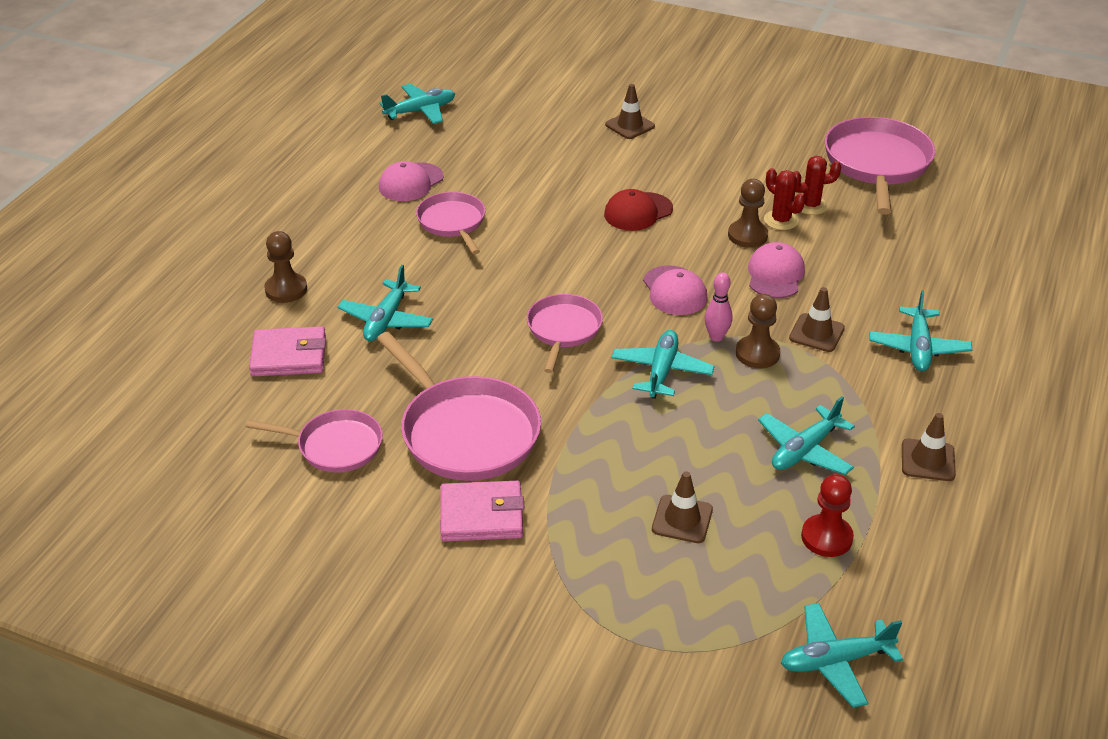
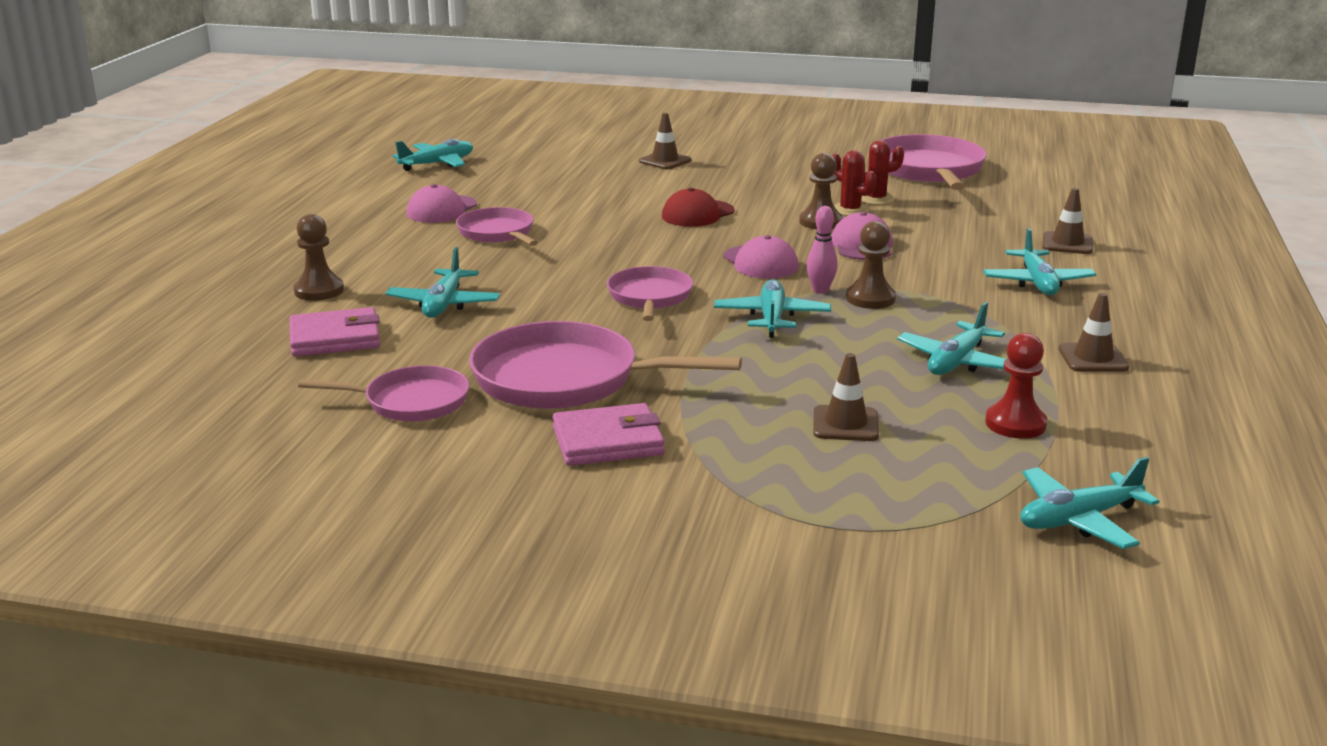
camera: 10 degrees left, 15 degrees down
(465, 432) = (565, 379): pink pan -> pink pan turned 150 degrees clockwise
(816, 333) = (926, 280): brown traffic cone -> brown traffic cone (1067, 244)

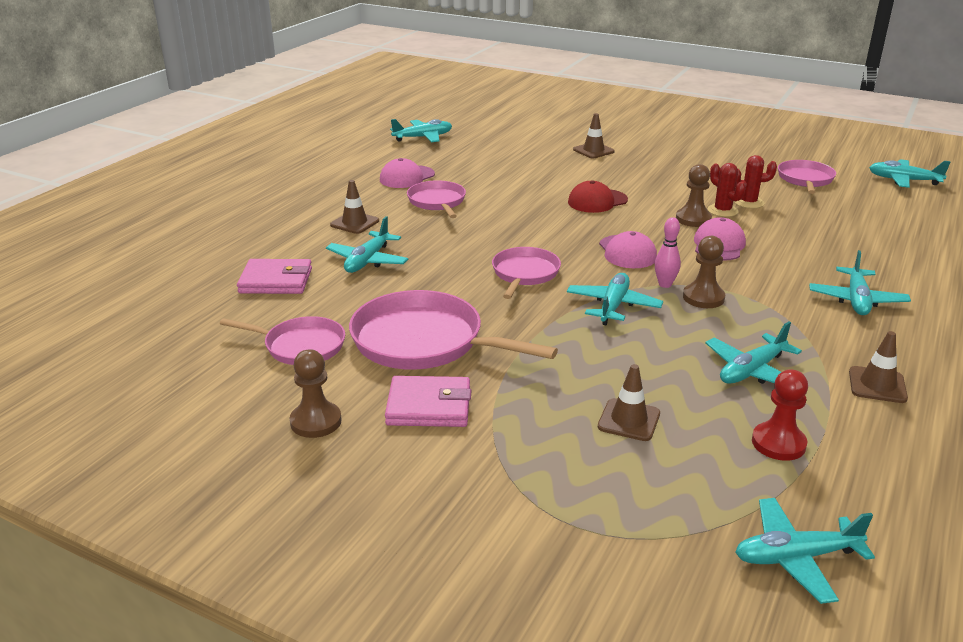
camera: 15 degrees right, 5 degrees up
(319, 291) = (286, 238): brown pawn -> brown pawn (316, 421)
(929, 170) = (805, 179): pink pan -> pink pan, size x0.60
(1037, 162) = (904, 180): none -> turquoise plane
(1067, 244) = (899, 264): brown traffic cone -> brown traffic cone (354, 223)

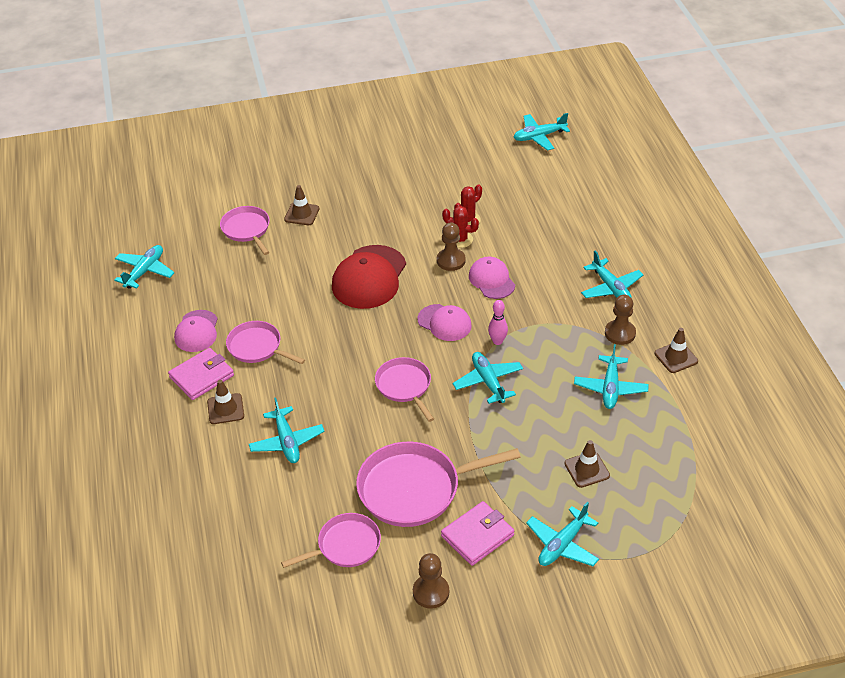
camera: 40 degrees left, 15 degrees up
(276, 281) = (249, 503): pink wallet -> pink wallet (202, 376)
(597, 201) = (369, 277): red cap -> red cap, size x1.66
(703, 298) = (530, 340): brown pawn -> brown pawn (620, 333)
(778, 443) = (668, 434): red pawn -> none
(796, 557) = (734, 503): turquoise plane -> turquoise plane (562, 544)
(805, 179) = (479, 170): pink pan -> pink pan (247, 230)

